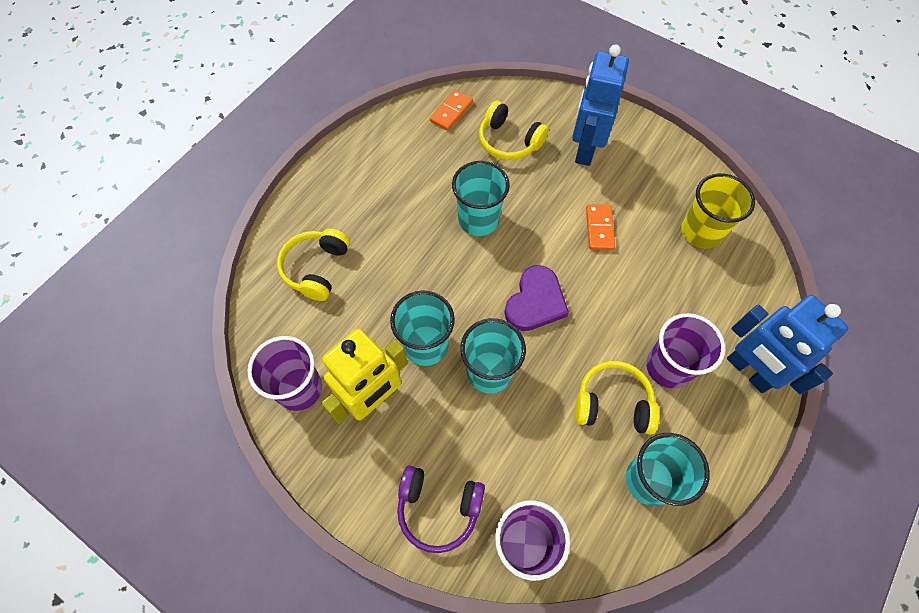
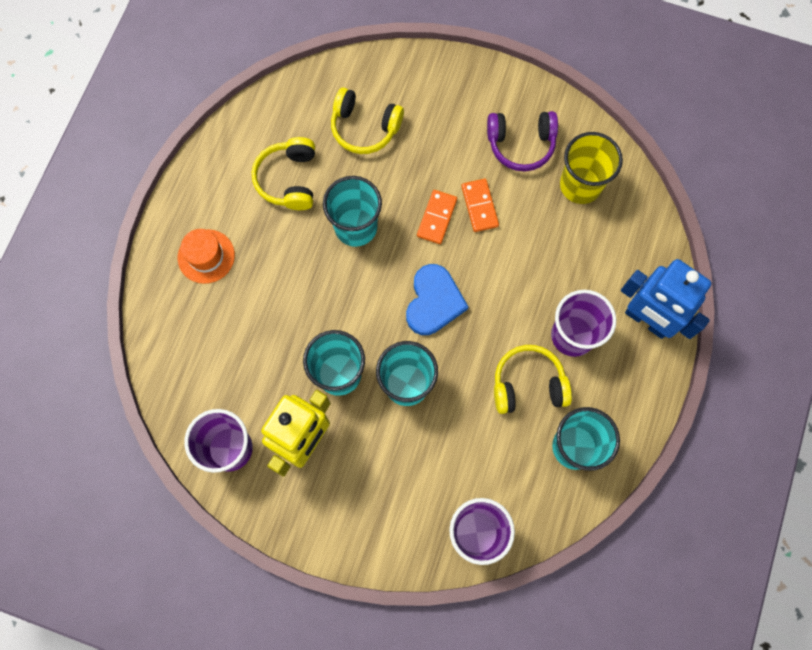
camera: 15 degrees left, 10 degrees up
(316, 268) = (206, 322): yellow headphones -> yellow headphones (289, 179)
(335, 213) = (206, 256): none -> orange hat
(438, 508) = (393, 523): purple headphones -> purple headphones (521, 144)
(451, 112) = (294, 106): orange domino -> orange domino (437, 218)
(535, 302) = (434, 302): purple heart -> blue heart
(585, 149) = (446, 118): blue robot -> none

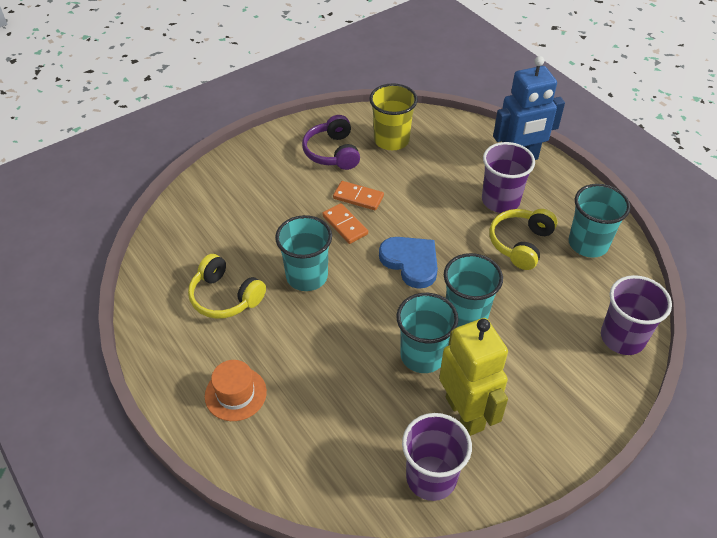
camera: 55 degrees left, 25 degrees down
(364, 128) = (231, 227): yellow headphones -> none
(521, 144) = (332, 152): purple headphones -> purple headphones turned 135 degrees clockwise

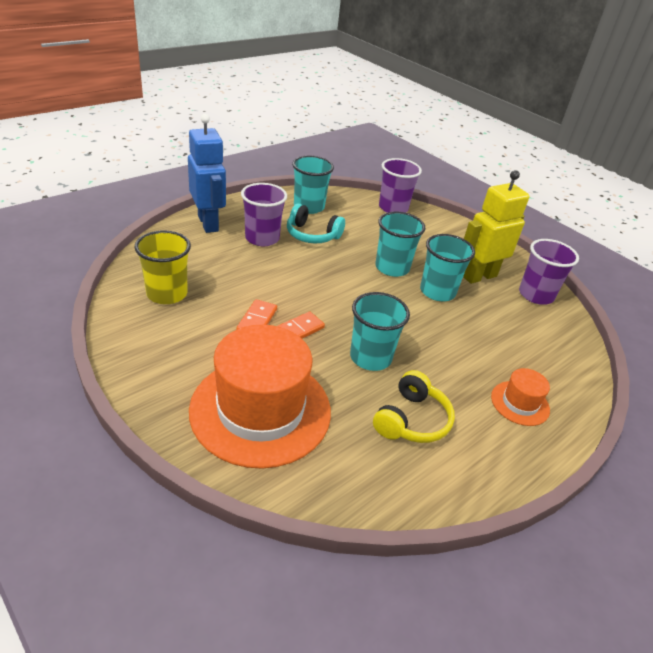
camera: 100 degrees left, 10 degrees down
(248, 200) = (260, 410): none -> orange hat
(332, 152) = (181, 338): purple headphones -> none
(411, 262) = (341, 291): blue heart -> none
(520, 244) = (312, 235): yellow headphones -> turquoise headphones

